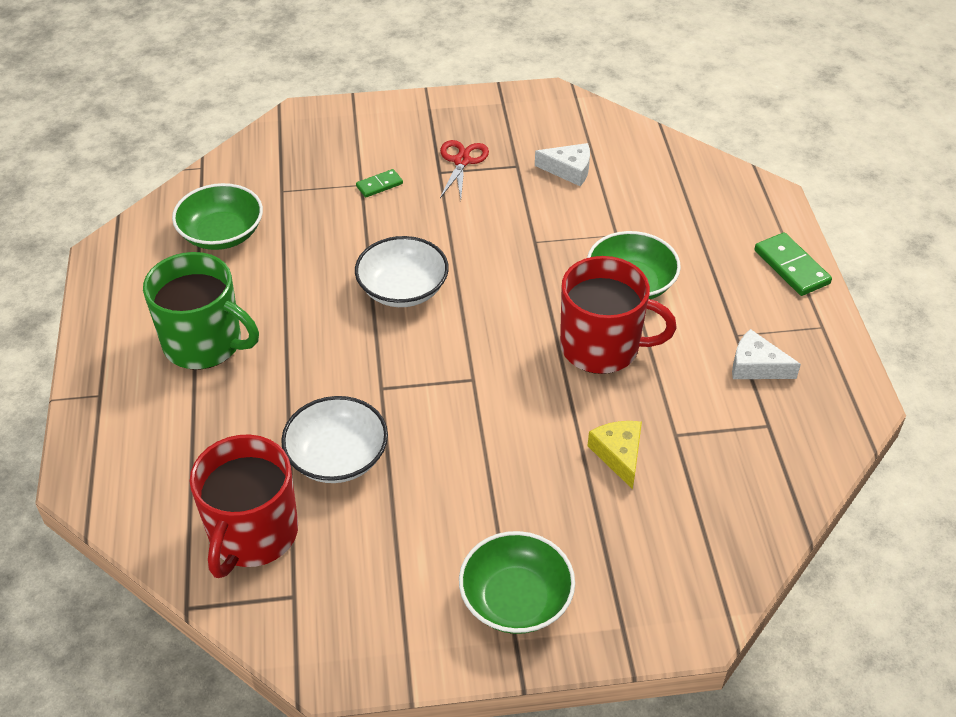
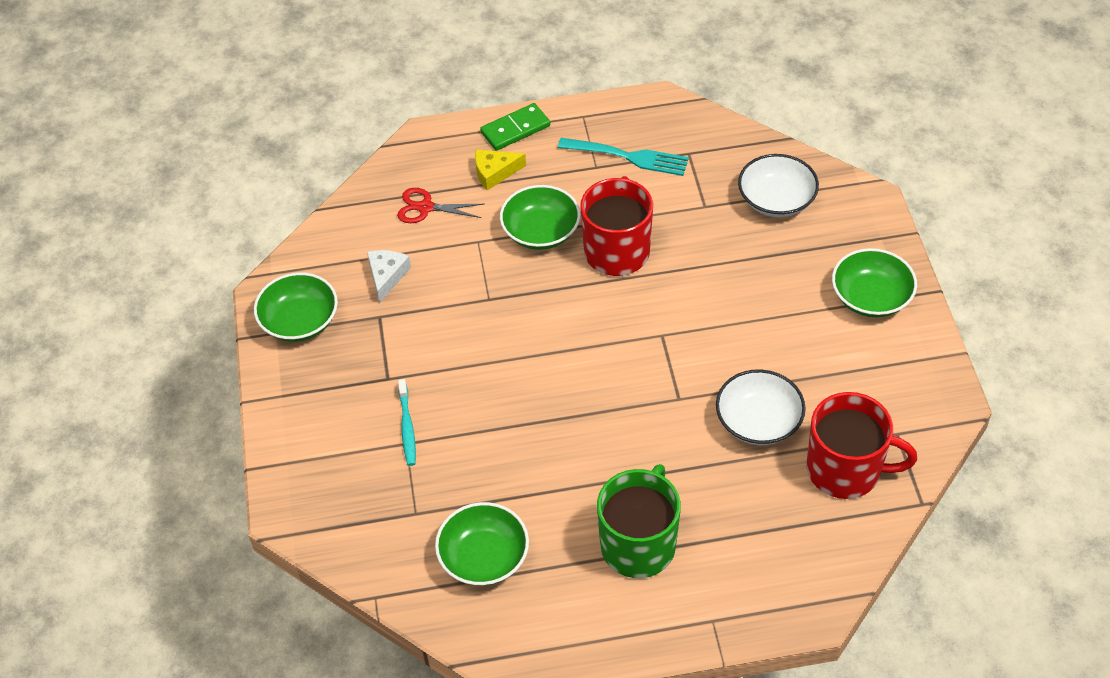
camera: 90 degrees left, 5 degrees up
(379, 185) = (407, 427): green domino -> turquoise toothbrush
(403, 289) = (556, 394): white bowl -> white bowl (776, 200)
(462, 161) = (371, 361): red scissors -> red scissors (425, 207)
(515, 116) = (299, 321): none -> green bowl
(619, 455) = (729, 239): yellow cheese -> yellow cheese (495, 172)
(756, 366) = (629, 157): white cheese -> turquoise fork

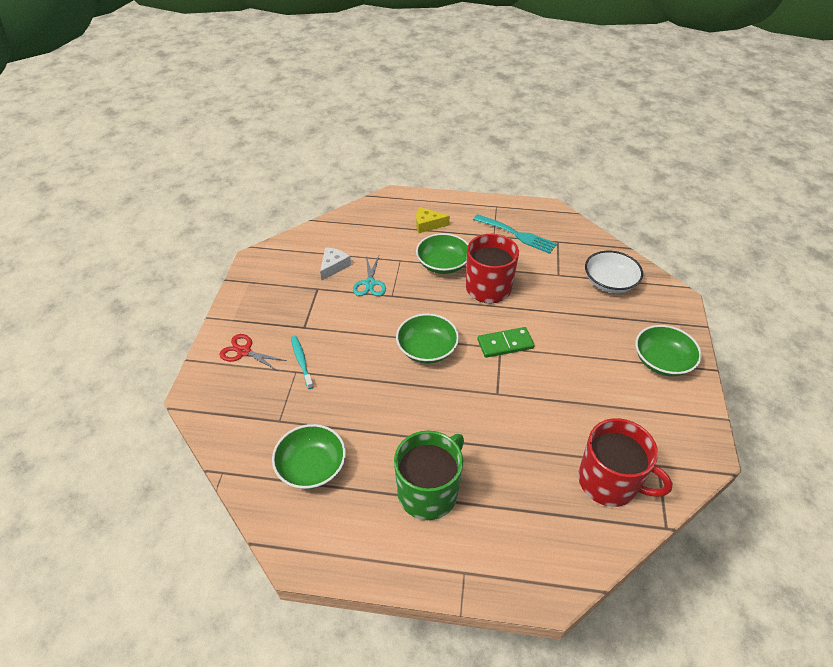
camera: 15 degrees right, 5 degrees down
(299, 321) = (267, 279): green bowl -> green bowl (427, 349)
(407, 427) = (301, 361): turquoise toothbrush -> turquoise toothbrush turned 150 degrees clockwise
(425, 207) = (376, 234): red scissors -> red scissors (244, 351)
(450, 289) = (370, 283): none -> turquoise scissors
(515, 129) = (451, 204): green domino -> green domino (505, 344)
(758, 421) = (551, 426): white bowl -> none

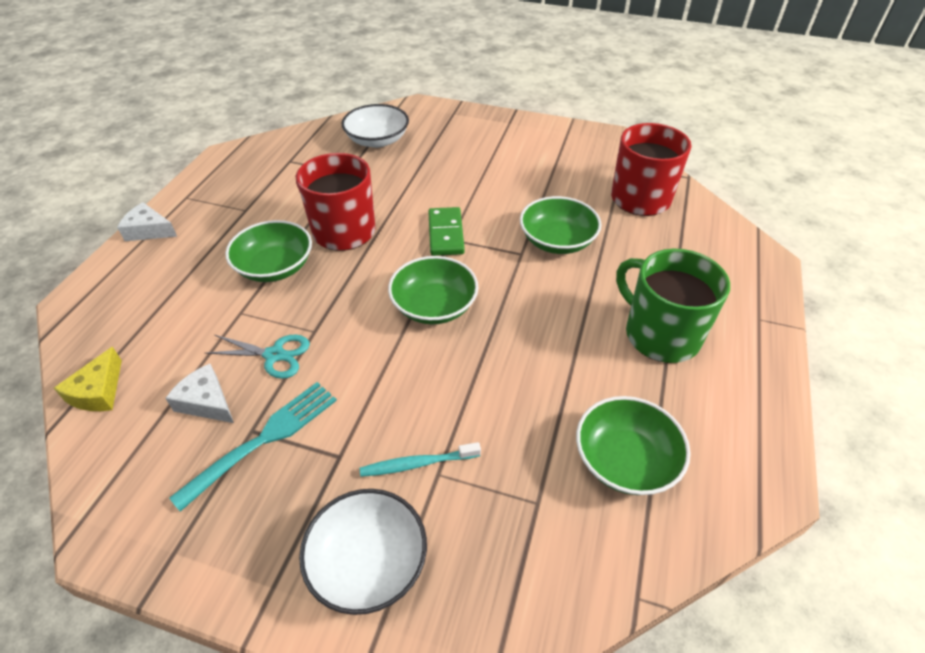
camera: 80 degrees left, 0 degrees up
(244, 351) = (368, 562): red scissors -> white bowl
(427, 224) = (177, 270): yellow cheese -> yellow cheese (98, 391)
(459, 202) = (149, 230): none -> white cheese
(517, 235) = (257, 189): turquoise fork -> turquoise fork (264, 438)
(662, 361) = (499, 134): green bowl -> green bowl (557, 241)

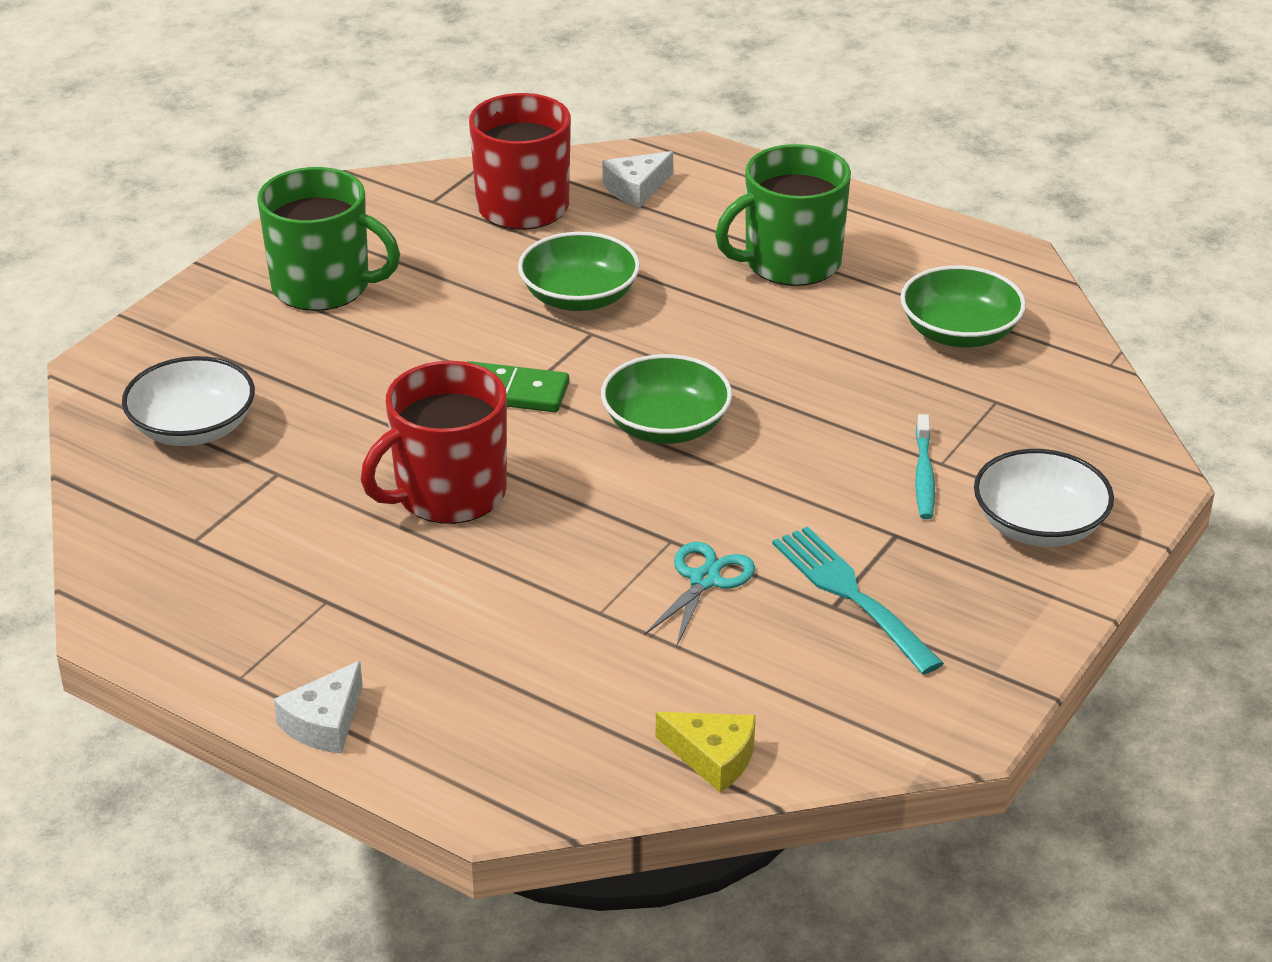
camera: 75 degrees left, 10 degrees down
(206, 402) = (770, 646): white cheese -> white cheese (636, 188)
(275, 267) = (506, 571): green bowl -> none
(515, 149) = (323, 286): none -> green mug

